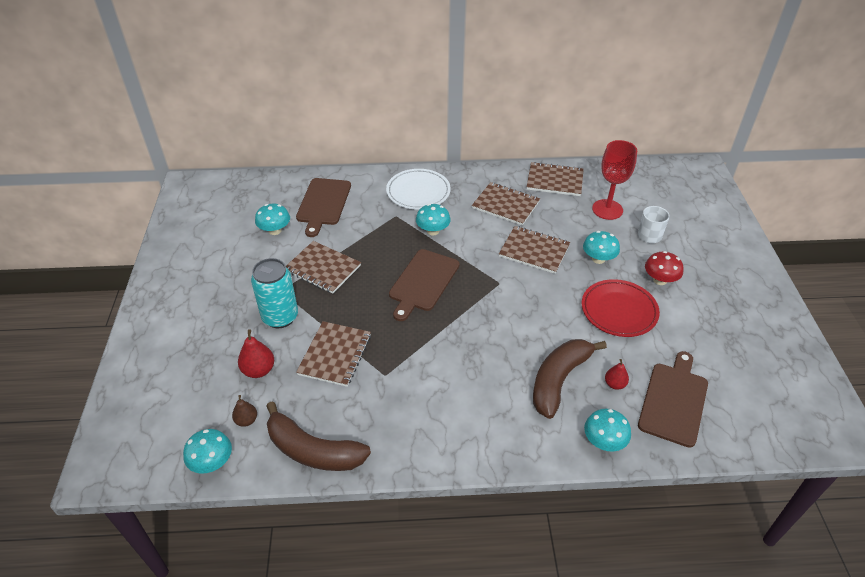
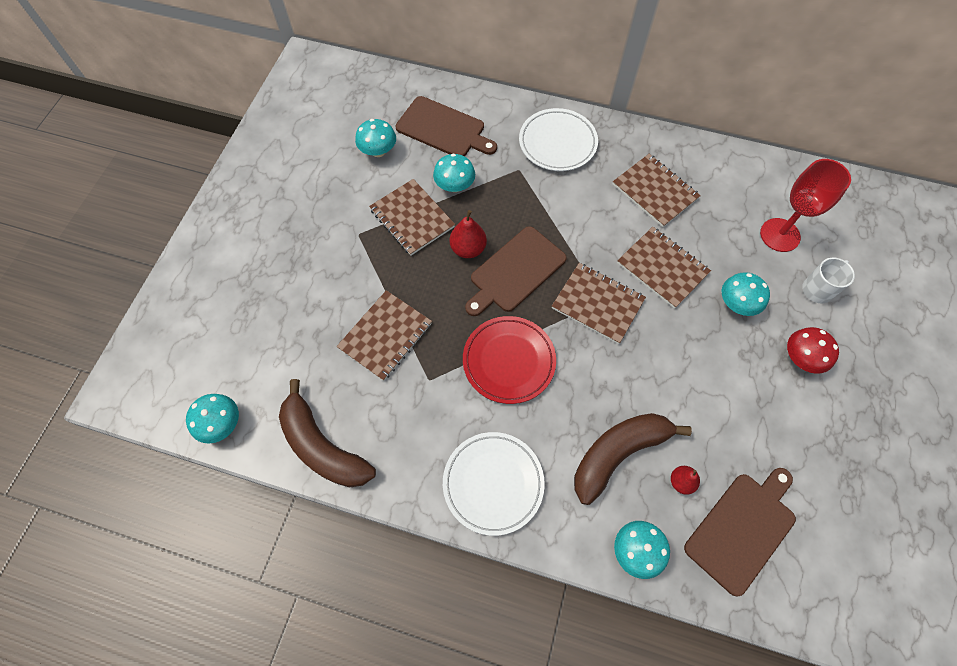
camera: 20 degrees right, 20 degrees up
(246, 420) = (270, 386): brown pear -> none
(259, 370) = (301, 329): red pear -> red pear (468, 249)
(280, 317) = (345, 268): turquoise can -> none
(323, 204) = (443, 129): brown cutting board -> brown cutting board turned 90 degrees counterclockwise
(433, 231) = (553, 203): turquoise mushroom -> turquoise mushroom (454, 186)
(470, 431) = (493, 483): none -> white plate
(554, 180) = (731, 172): brown notebook -> brown notebook (597, 304)
(619, 311) = (730, 385): red plate -> red plate (509, 361)

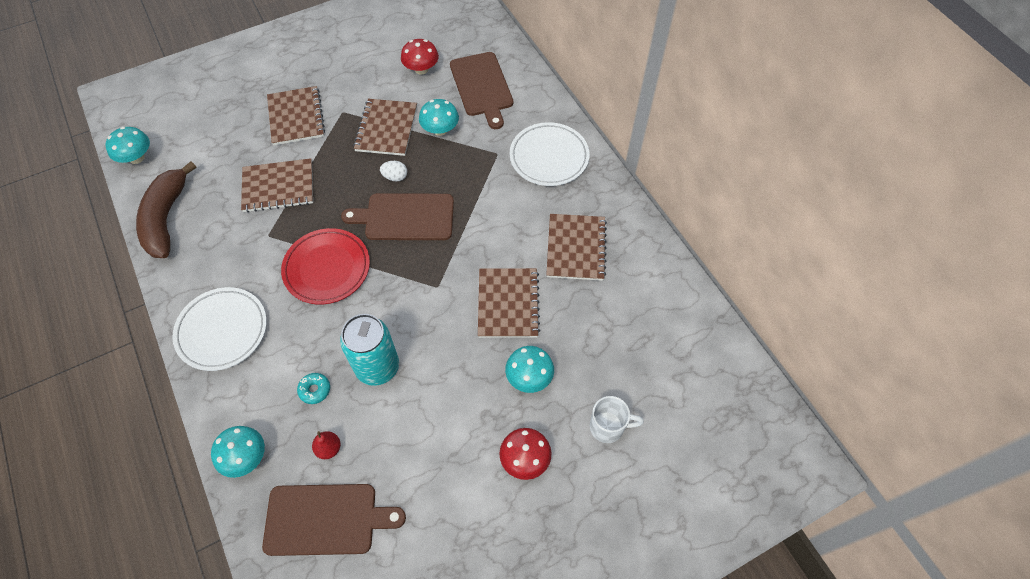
camera: 45 degrees right, 5 degrees down
(378, 151) = (421, 69): turquoise mushroom -> red mushroom
(468, 249) = (395, 177): red pear -> white egg
(597, 304) = (430, 286): brown notebook -> brown notebook (296, 117)
(618, 453) = (315, 390): brown banana -> turquoise donut
(638, 394) = (377, 367): none -> turquoise can
(780, 235) = (633, 362): red goblet -> none

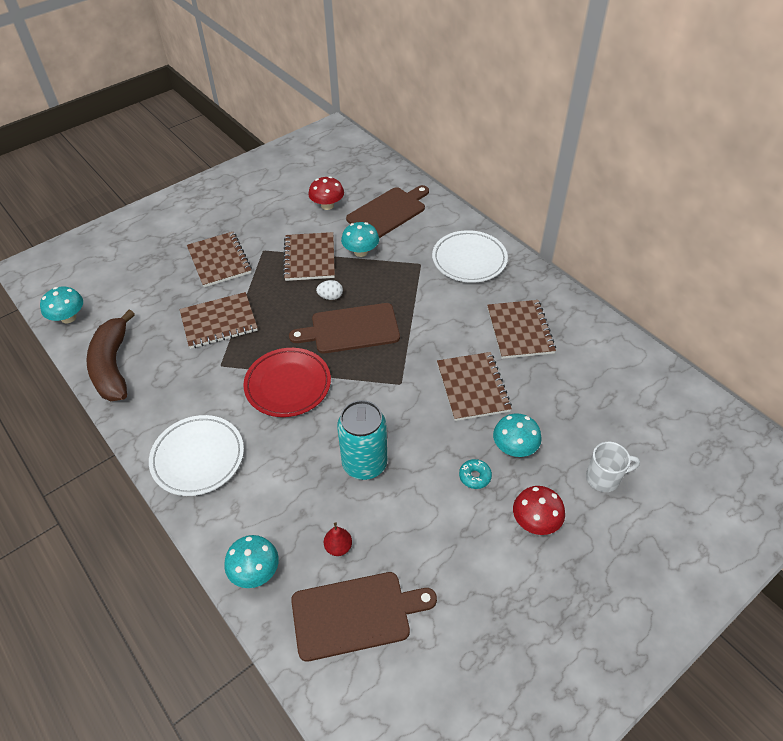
camera: 10 degrees left, 10 degrees down
(315, 390) = (308, 495): turquoise donut -> turquoise donut (475, 476)
(482, 87) = (388, 212): brown cutting board -> brown cutting board turned 105 degrees counterclockwise

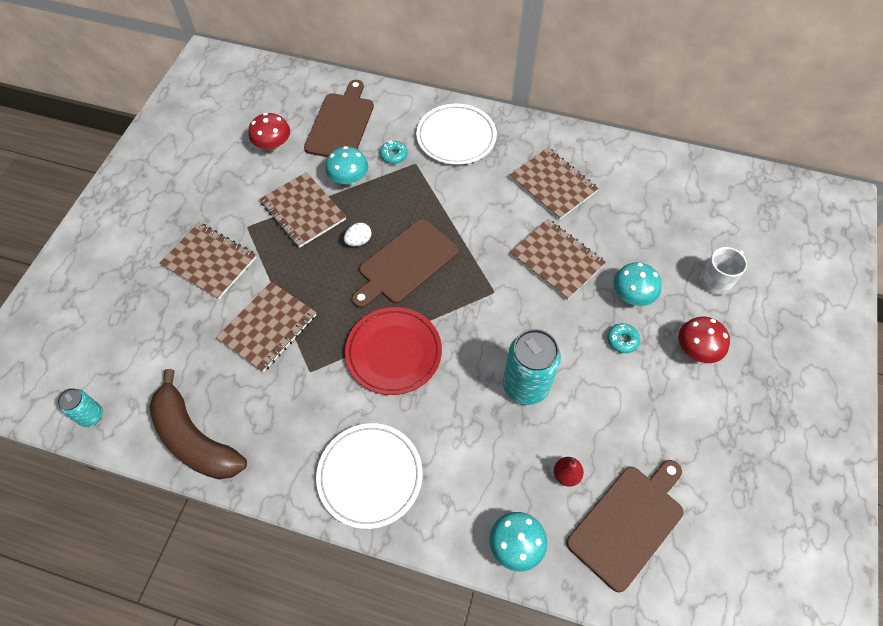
camera: 35 degrees left, 10 degrees up
(68, 317) = (91, 416): turquoise mushroom -> turquoise can
(408, 250) = (393, 155): none -> turquoise donut

